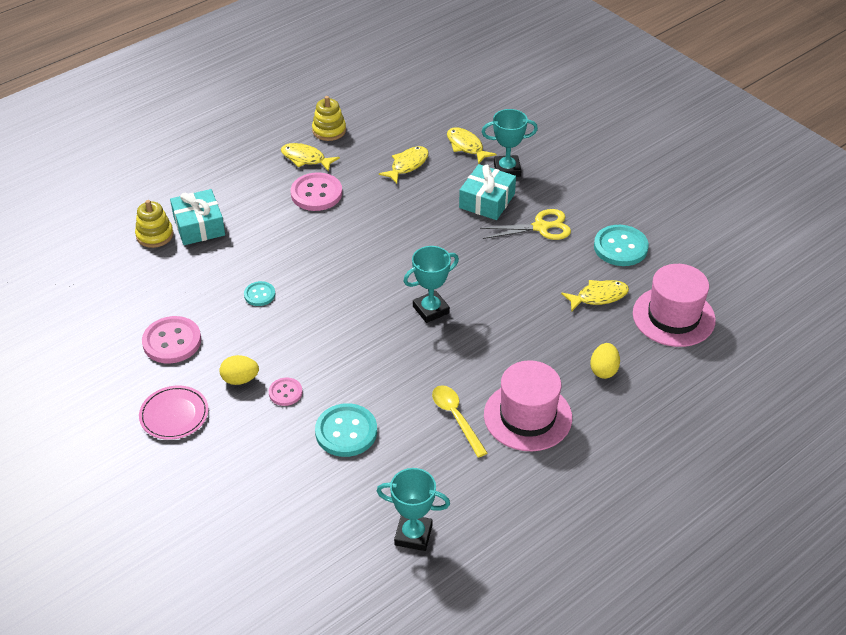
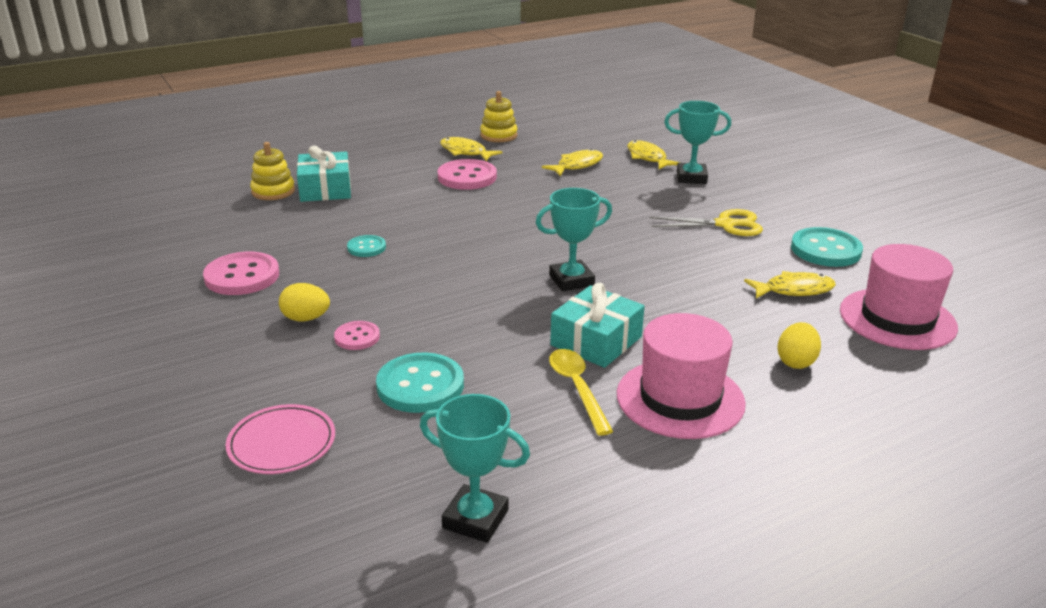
camera: 10 degrees right, 15 degrees down
(174, 415) = (205, 343): pink plate -> pink plate (282, 443)
(487, 201) = (663, 199): turquoise gift -> turquoise gift (596, 341)

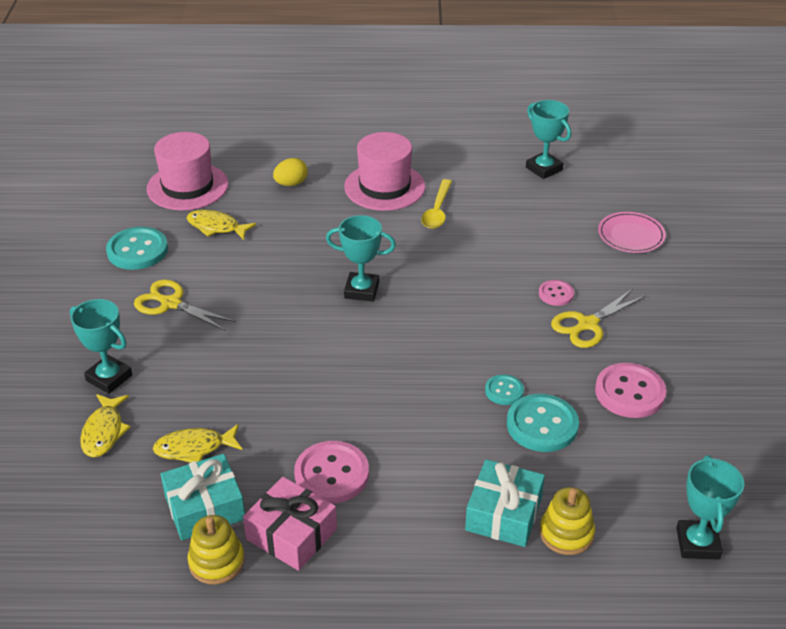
camera: 150 degrees left, 10 degrees up
(167, 209) = (697, 543): none -> turquoise trophy
(306, 318) = (588, 324): yellow egg -> yellow scissors
(420, 385) = (531, 243): turquoise button -> turquoise button (542, 425)
(465, 152) = (291, 534): yellow fish -> pink gift
(596, 341) = (395, 236): turquoise gift -> turquoise gift (205, 507)

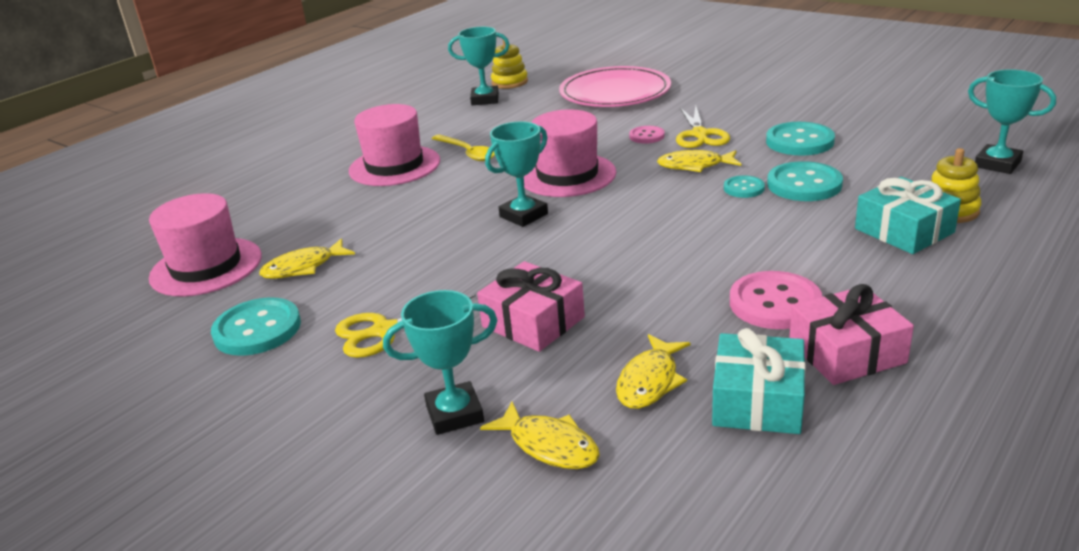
camera: 50 degrees left, 10 degrees down
(216, 562) = (855, 417): yellow stacking toy -> yellow stacking toy (509, 82)
(225, 364) = (533, 322): none -> pink gift
(291, 184) = (309, 208): yellow egg -> none
(444, 282) = (567, 175): none -> pink hat
(522, 346) = (694, 166): none -> yellow fish
(629, 392) = (799, 141): pink button -> turquoise button
(631, 235) = (615, 93): pink plate -> pink plate, size x1.77

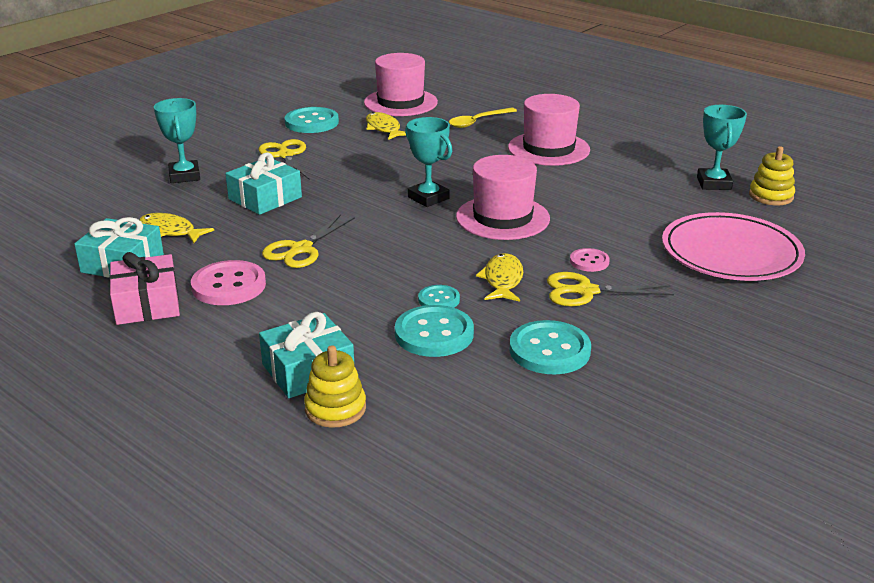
camera: 90 degrees right, 0 degrees up
(467, 153) = (569, 176): yellow spoon -> yellow spoon (478, 122)
(533, 322) = (265, 198): pink gift -> turquoise gift
(549, 445) = (135, 200): yellow fish -> none
(670, 272) = (301, 249): none -> yellow scissors
(997, 164) = (437, 479): turquoise trophy -> none

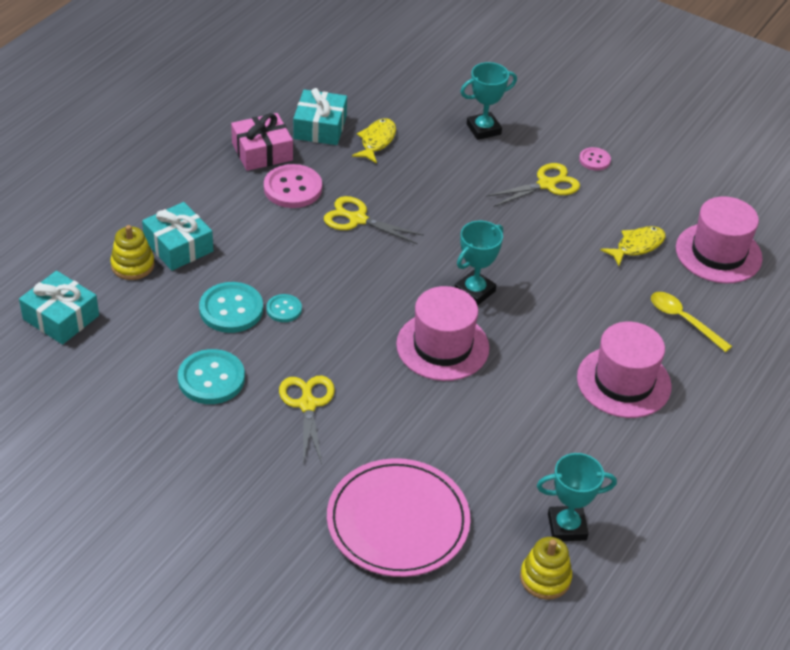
camera: 80 degrees right, 15 degrees up
(265, 198) = (449, 185): turquoise gift -> turquoise gift (61, 317)
(312, 122) = (635, 191): turquoise button -> none
(502, 280) = (321, 348): yellow fish -> none
(589, 261) = (363, 408): pink button -> pink button (594, 160)

